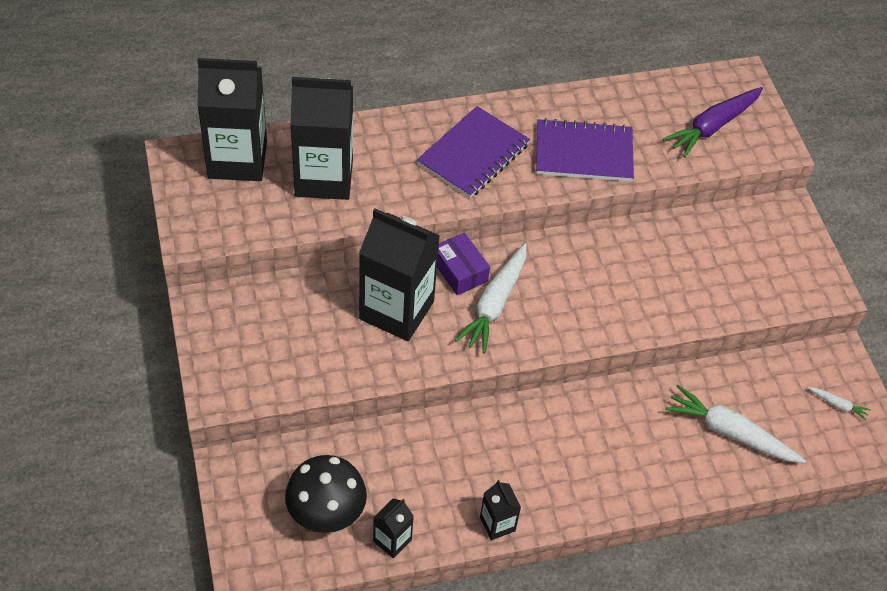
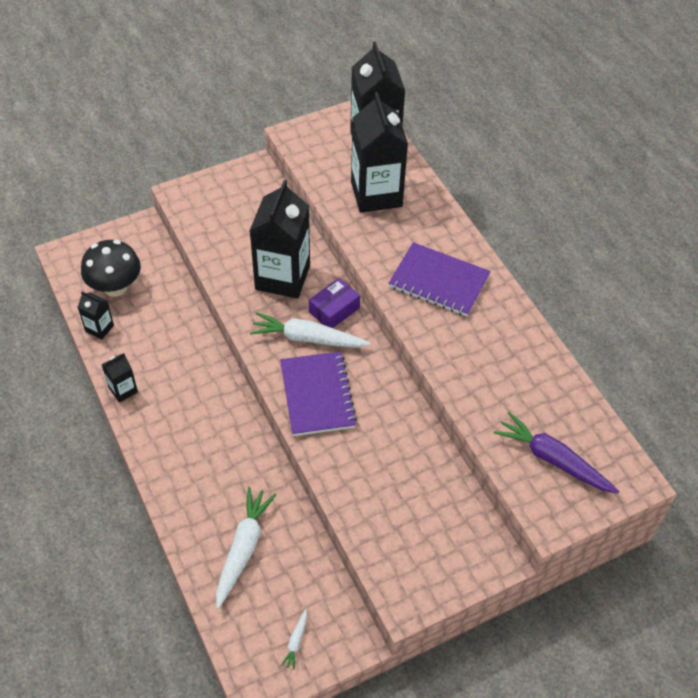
camera: 80 degrees right, 0 degrees up
(583, 153) = (473, 359): purple notebook -> purple notebook (317, 395)

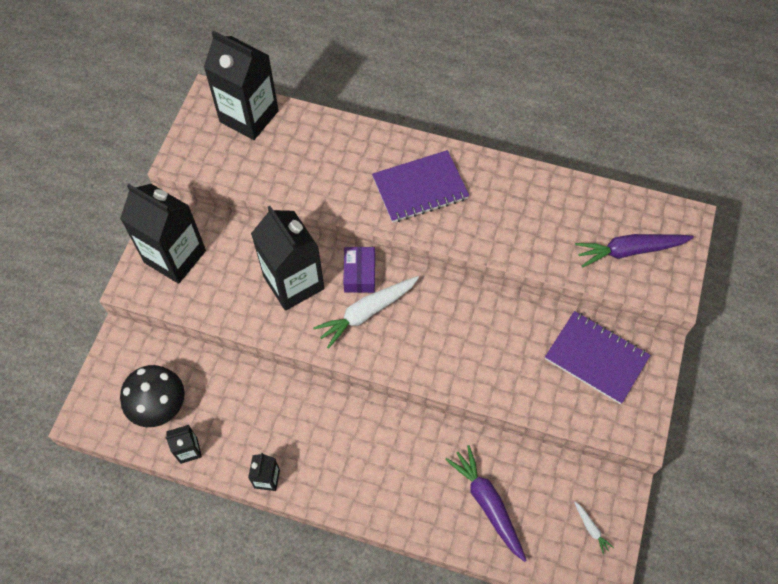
camera: 45 degrees left, 10 degrees up
(243, 548) = (487, 503): white carrot -> purple carrot
(317, 395) = (423, 348): purple notebook -> purple notebook (596, 358)
(376, 194) = (299, 157): black carton -> black carton (175, 256)

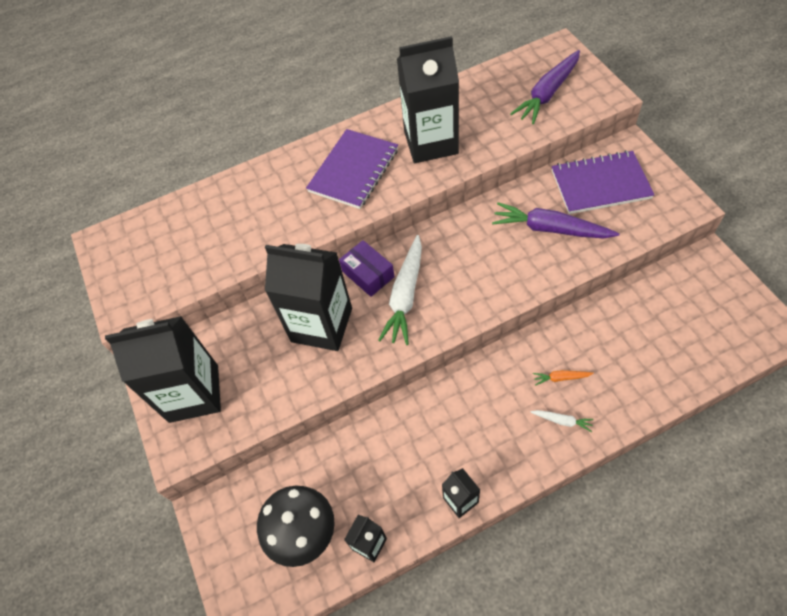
camera: 35 degrees left, 5 degrees down
(249, 116) = (153, 229): black carton -> black carton (431, 142)
(415, 467) = (561, 378): none -> orange carrot
(487, 503) = (640, 353): purple carrot -> purple carrot (550, 229)
(591, 528) = (723, 303): white carrot -> white carrot (562, 421)

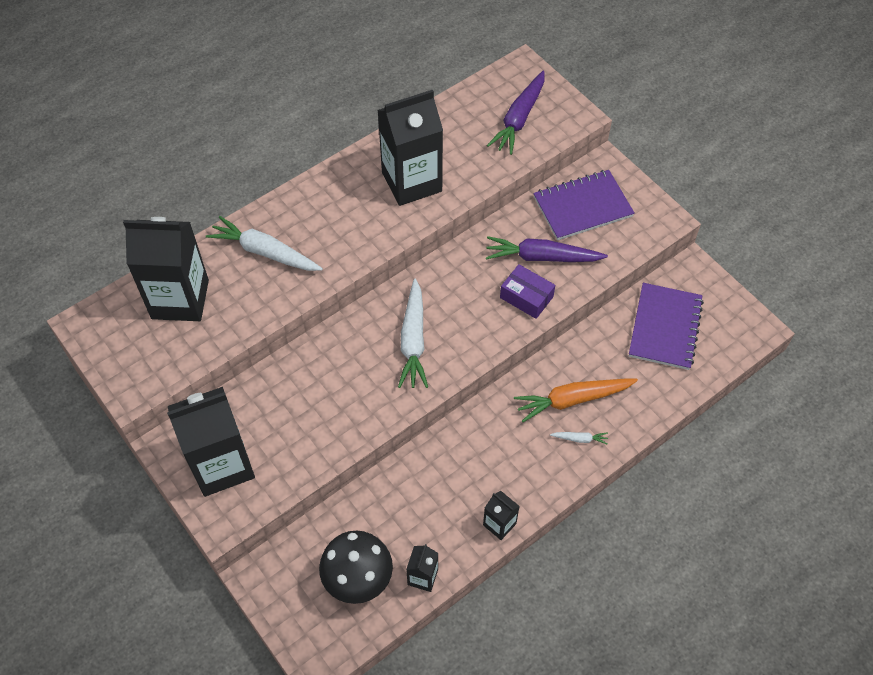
camera: 20 degrees left, 0 degrees up
(278, 193) = (265, 252): none -> white carrot
(321, 325) = (336, 380): black carton -> black carton (180, 299)
(353, 170) = (338, 219): purple notebook -> purple notebook (665, 327)
(368, 274) = (371, 323): purple box -> purple box (526, 297)
(561, 378) = (572, 400): orange carrot -> orange carrot, size x2.22

